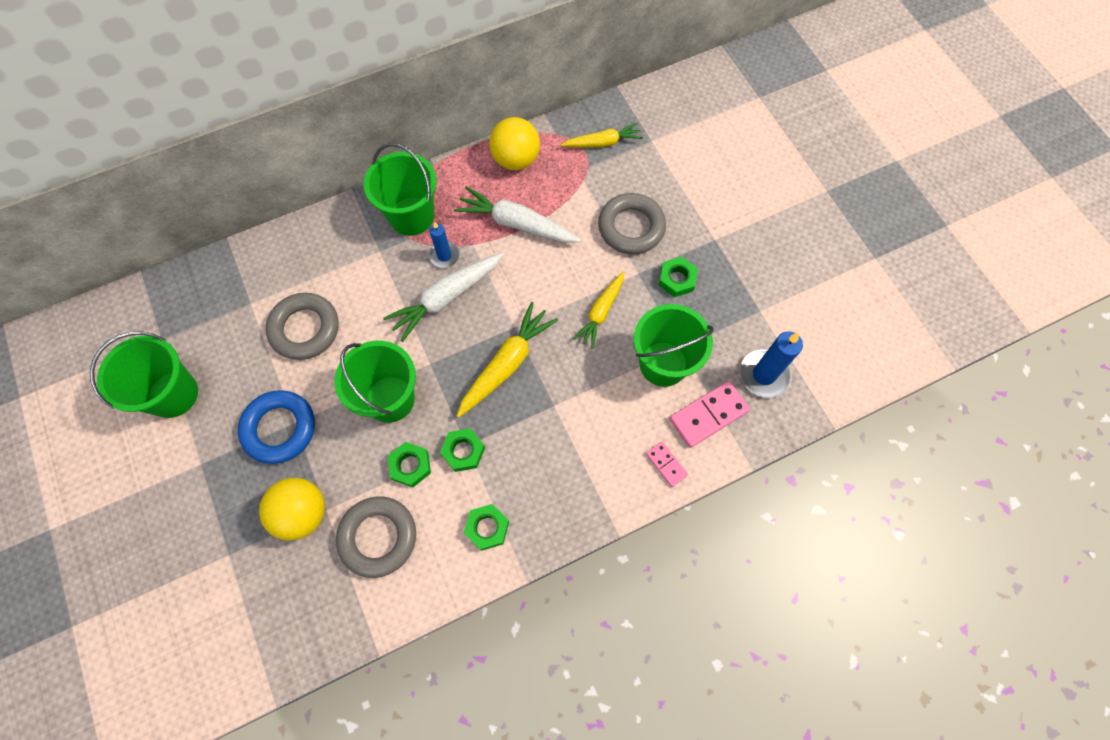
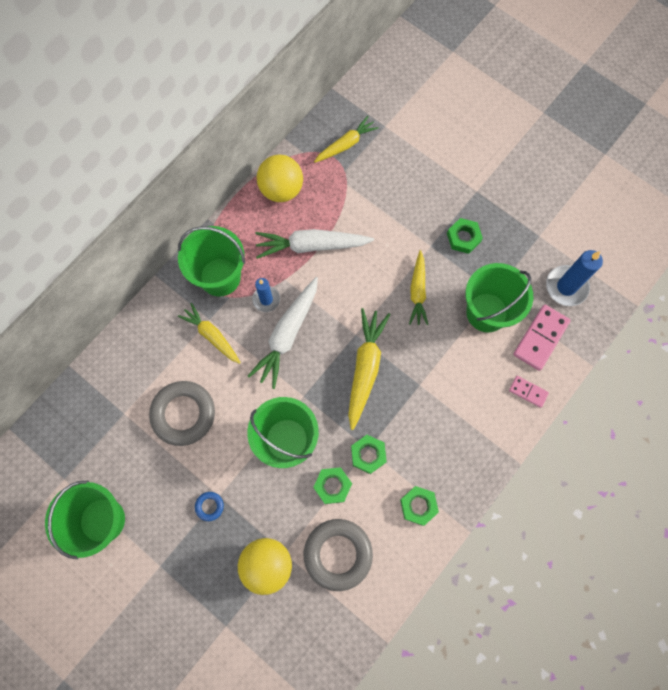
camera: 25 degrees left, 5 degrees up
(279, 428) = (209, 506): blue ring -> blue ring, size x0.43
(373, 267) = (212, 335): none -> yellow carrot
(631, 227) = (406, 209): grey ring -> none

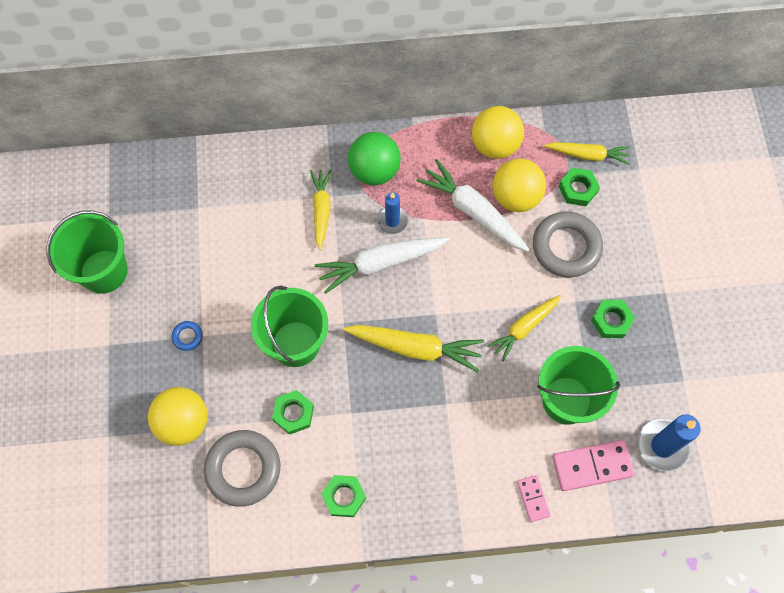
camera: 45 degrees right, 5 degrees down
(183, 414) = (239, 249): grey ring -> grey ring (566, 247)
(220, 277) = (374, 170): green bucket -> green ball
(329, 212) = (516, 197): none -> yellow ball
(365, 368) = (415, 348): yellow carrot -> yellow carrot turned 45 degrees clockwise
(368, 454) = (346, 417): green nut -> green nut (578, 189)

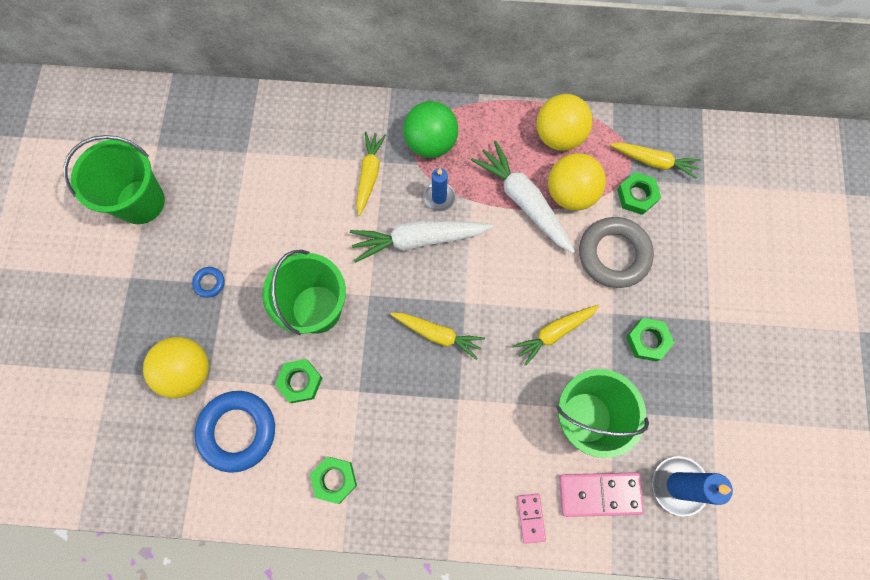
camera: 10 degrees right, 5 degrees up
(243, 469) = (237, 431): grey ring -> blue ring
(415, 348) = (438, 334): yellow carrot -> yellow carrot, size x0.66

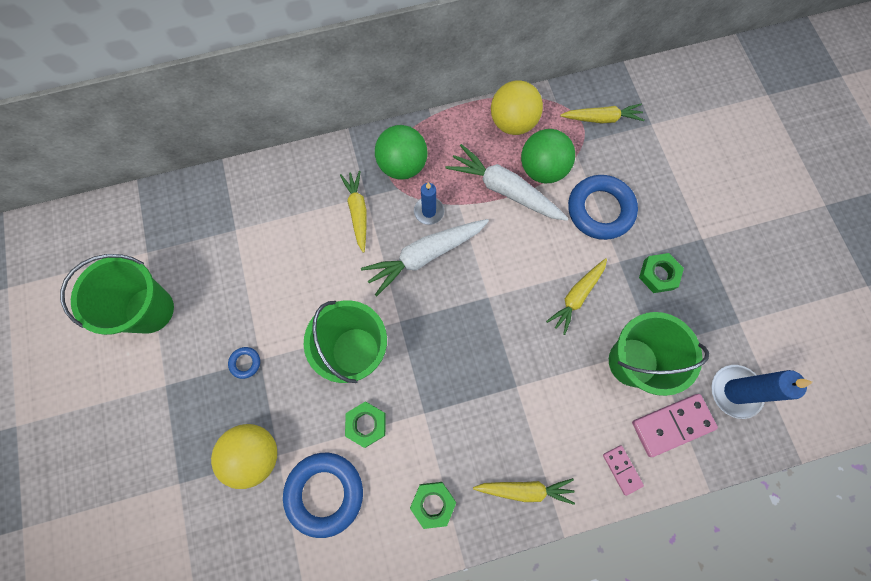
camera: 20 degrees left, 0 degrees up
(438, 334) = (475, 335): yellow carrot -> yellow carrot (525, 489)
(570, 193) = (542, 169): yellow ball -> green ball
(613, 254) = (600, 210): grey ring -> blue ring
(637, 196) = (599, 152): green nut -> none

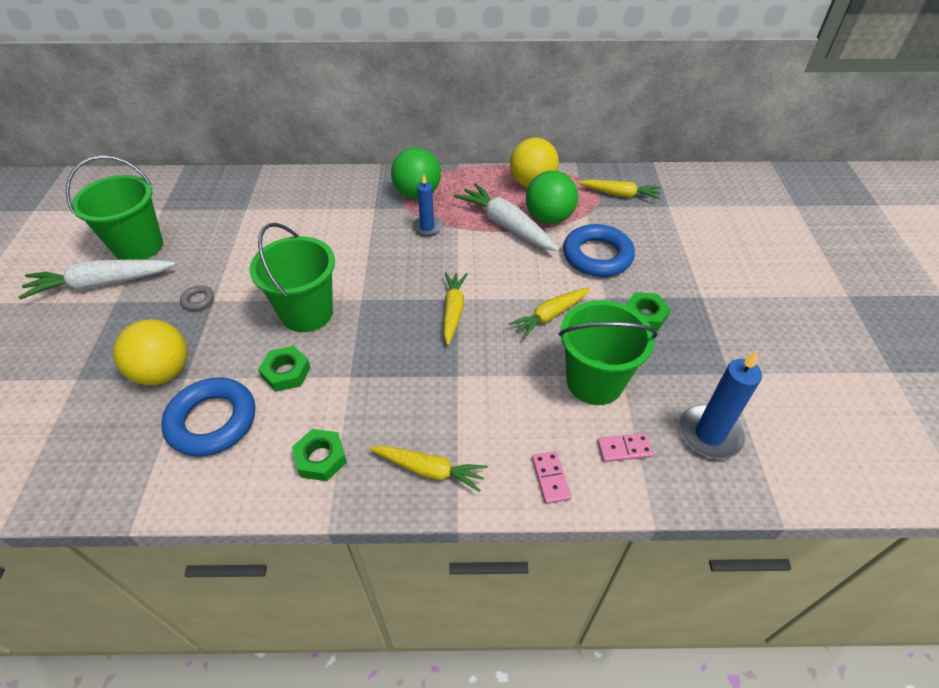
camera: 15 degrees right, 25 degrees down
(245, 363) = (198, 300): blue ring -> grey ring
(358, 212) = (361, 216): yellow carrot -> yellow carrot (453, 311)
(425, 255) = (409, 257): white carrot -> white carrot (101, 284)
(672, 425) = (624, 449): pink domino -> pink domino, size x0.56

